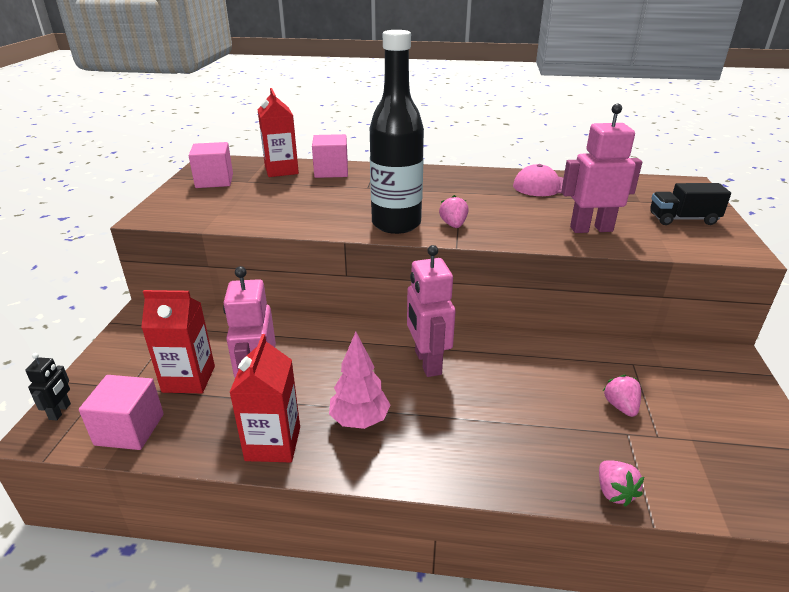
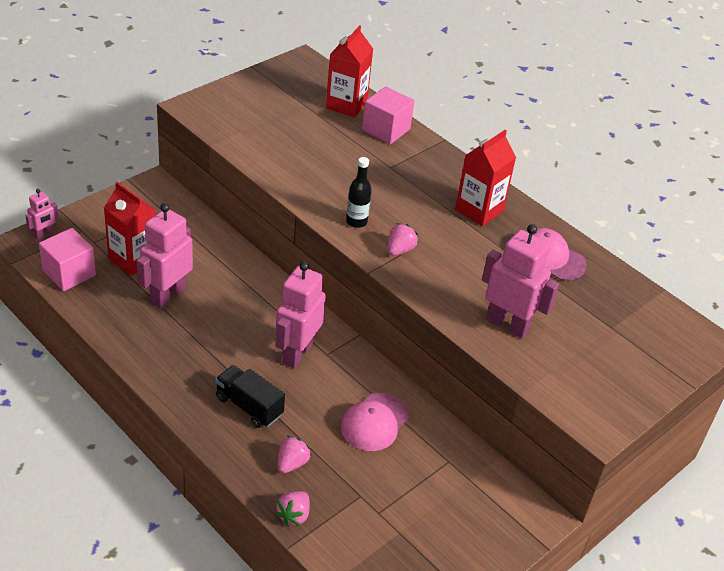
camera: 35 degrees right, 10 degrees up
(60, 411) = (44, 234): black robot -> pink robot
(214, 181) = (279, 89): pink cube -> none
(273, 443) = (135, 339): red carton -> red carton (479, 210)
(360, 420) = (201, 361): pink tree -> none
(396, 224) = (356, 222): black bottle -> black bottle, size x0.44
(551, 372) = (374, 422): none -> pink cap
(620, 406) = (385, 478): pink strawberry -> pink strawberry (292, 463)
(683, 219) = (612, 369): black truck -> black truck (249, 406)

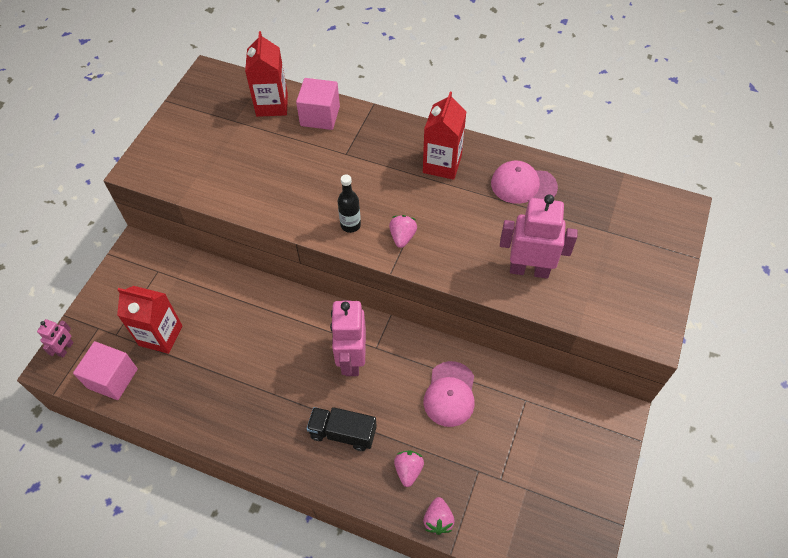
camera: 20 degrees left, 15 degrees up
(167, 295) = (212, 357): pink robot -> none

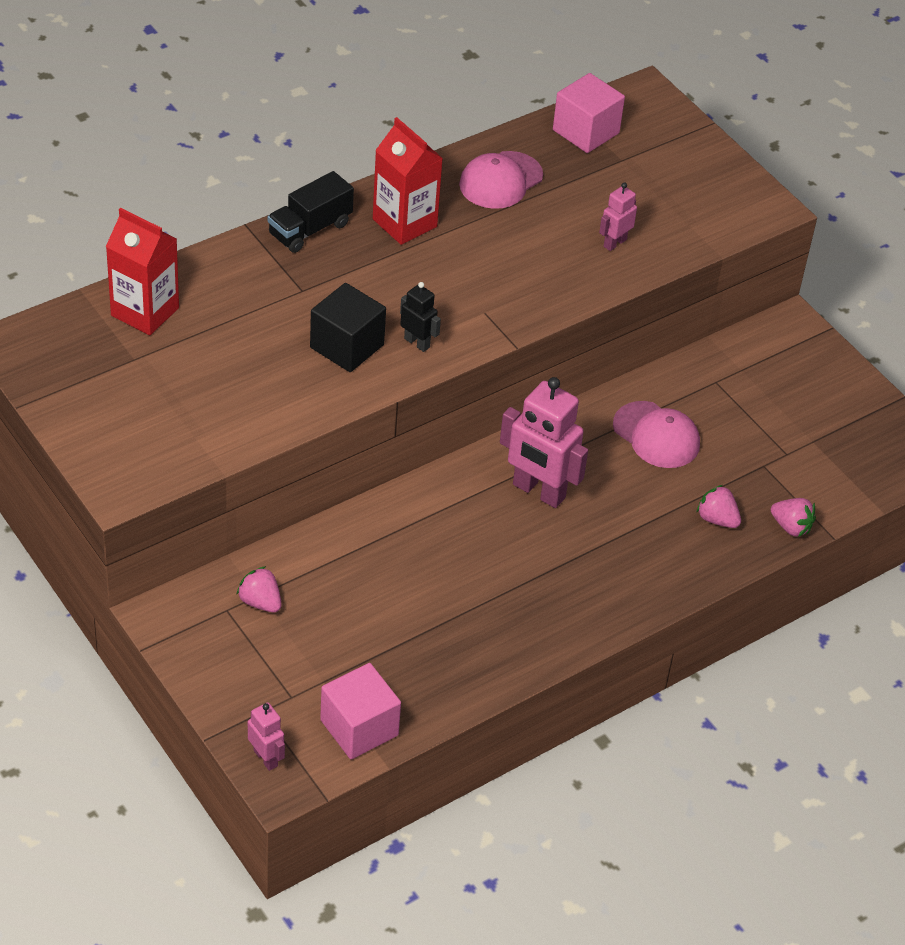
camera: 60 degrees left, 10 degrees down
(161, 335) = (337, 651): red carton -> none
(319, 196) = (347, 346): none -> black cube
(320, 116) = (214, 280): pink cube -> pink cube (586, 131)
(343, 433) = (626, 549): black truck -> black truck (310, 229)
(350, 225) = (417, 343): black bottle -> black robot
(402, 237) = (477, 311): pink strawberry -> pink strawberry (260, 602)
(529, 270) = (614, 243): pink robot -> pink robot, size x0.51

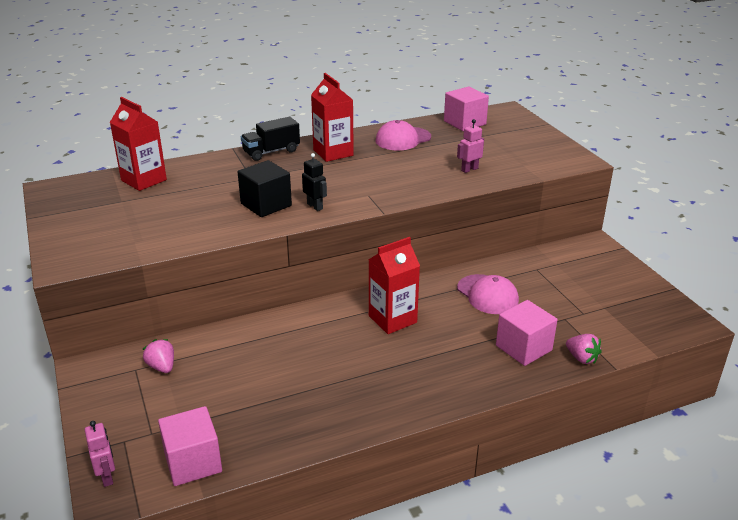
camera: 15 degrees right, 15 degrees down
(538, 491) = (392, 319): pink robot -> red carton
(717, 519) = (523, 348): pink strawberry -> pink cube

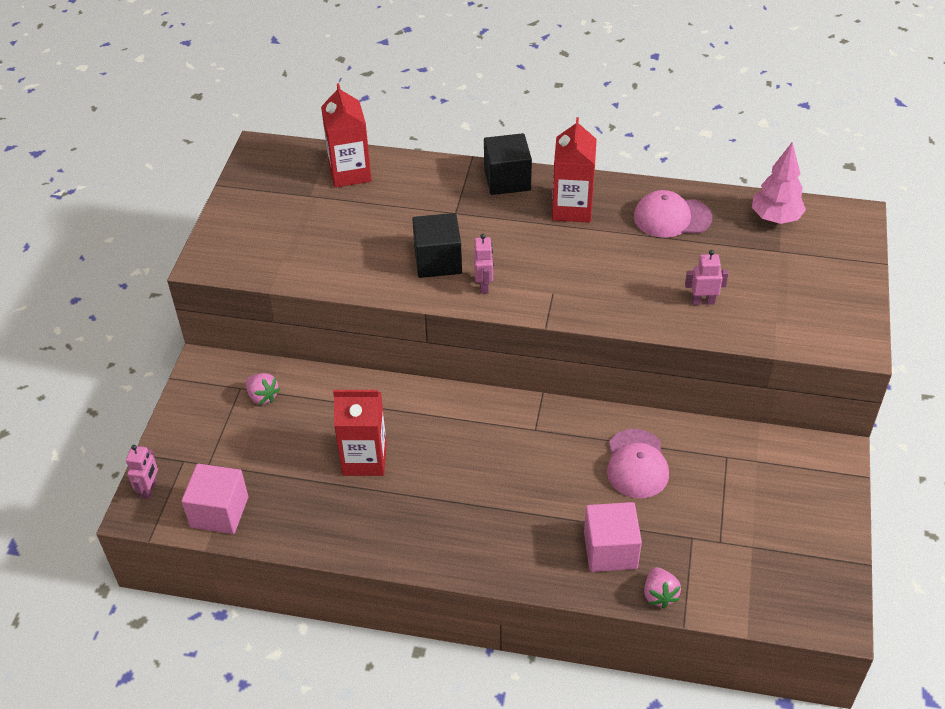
camera: 35 degrees right, 15 degrees up
(162, 367) = (263, 396): pink strawberry -> pink strawberry turned 135 degrees clockwise
(271, 152) = (507, 180): black truck -> black cube
(315, 206) = (484, 285): black robot -> pink robot
(392, 319) = (509, 446): red carton -> red carton (364, 459)
(464, 123) = (775, 219): pink cube -> pink tree

